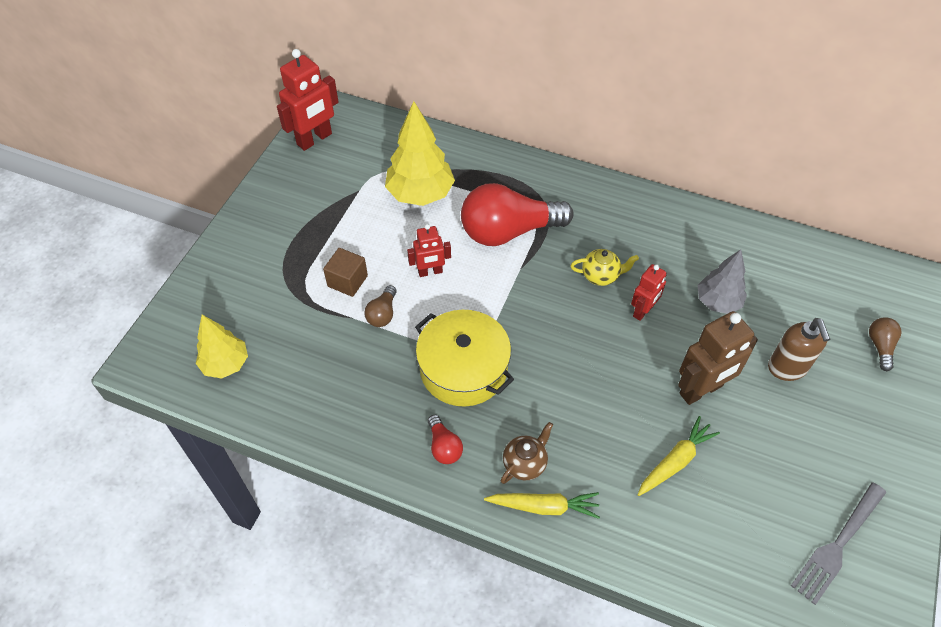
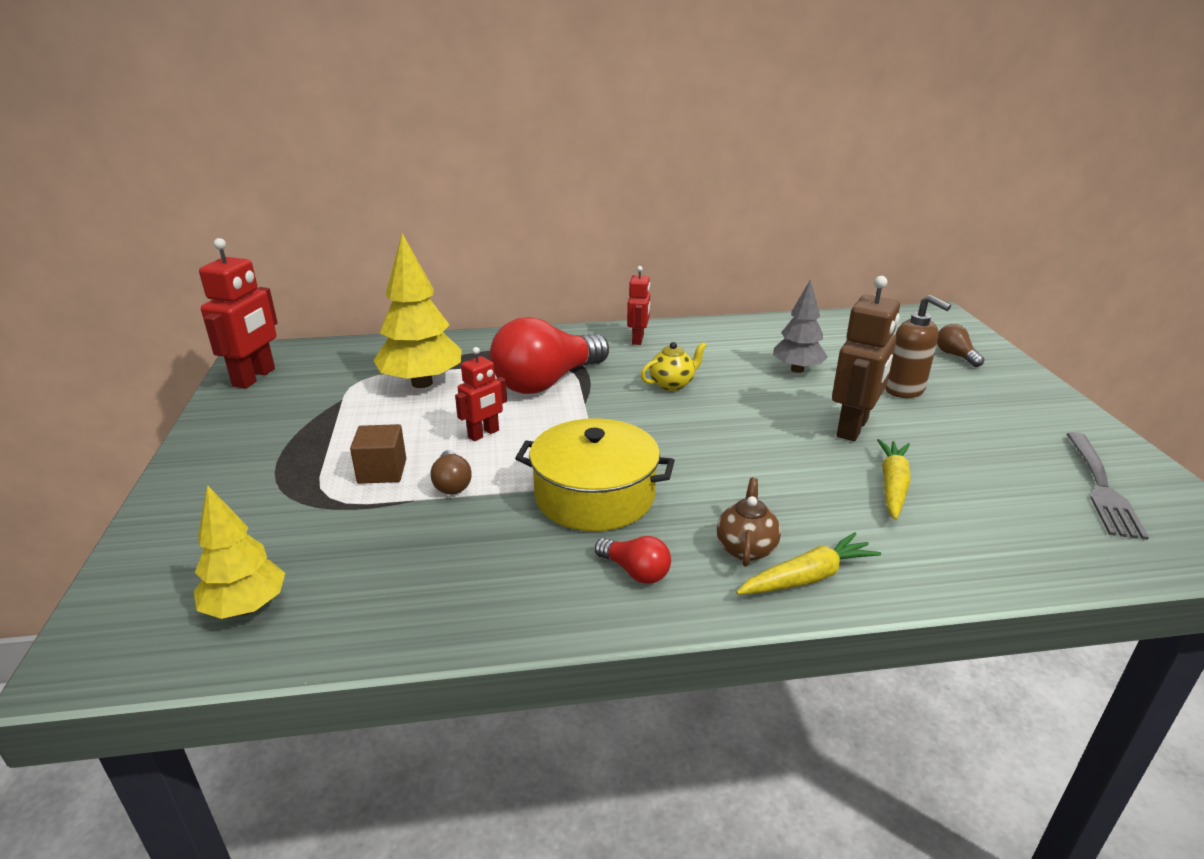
camera: 30 degrees left, 25 degrees down
(643, 311) = (738, 394): red robot -> red robot (638, 339)

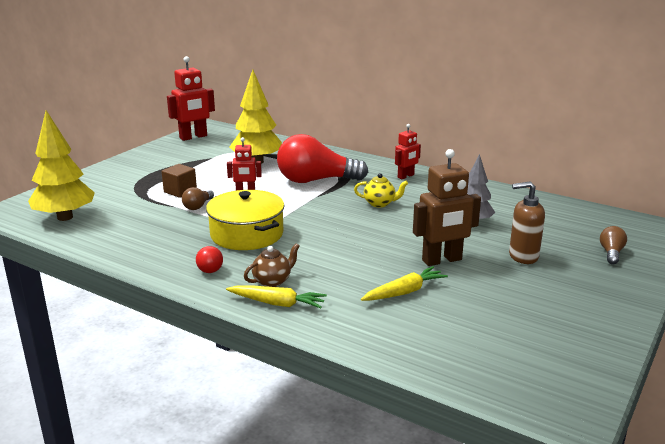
camera: 40 degrees right, 5 degrees down
(246, 608) = (65, 217): yellow tree -> yellow tree, size x1.56
(905, 390) = (523, 256): brown soap dispenser -> brown soap dispenser turned 90 degrees clockwise
(1101, 487) = (541, 349): grey fork -> none

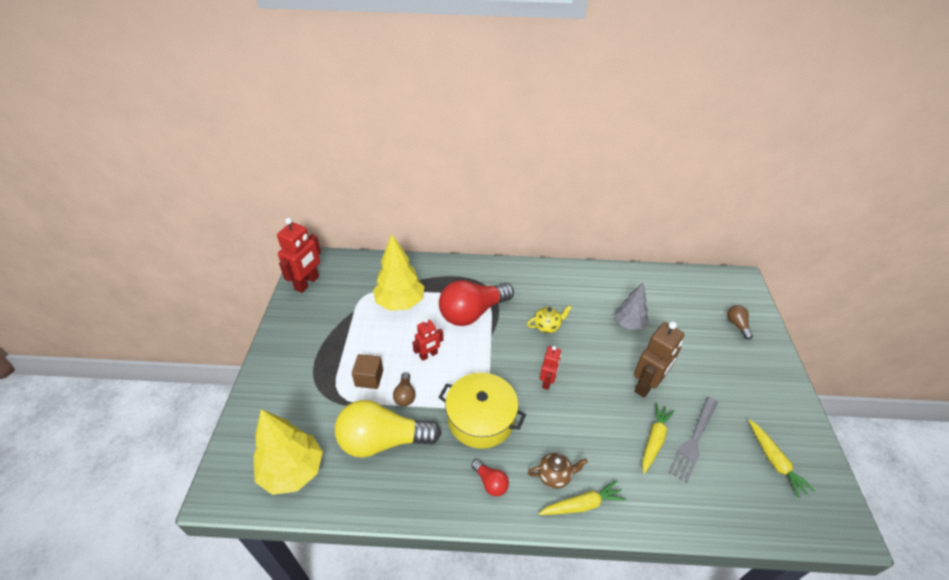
camera: 30 degrees left, 20 degrees up
(150, 222) = (383, 440): none -> yellow light bulb
(272, 281) = (554, 476): brown teapot -> brown teapot turned 60 degrees clockwise
(406, 176) = (536, 278): red robot -> red robot (547, 381)
(450, 304) = (694, 440): none -> grey fork
(523, 256) = (691, 354): brown soap dispenser -> none
(534, 345) = (774, 461): none -> yellow carrot

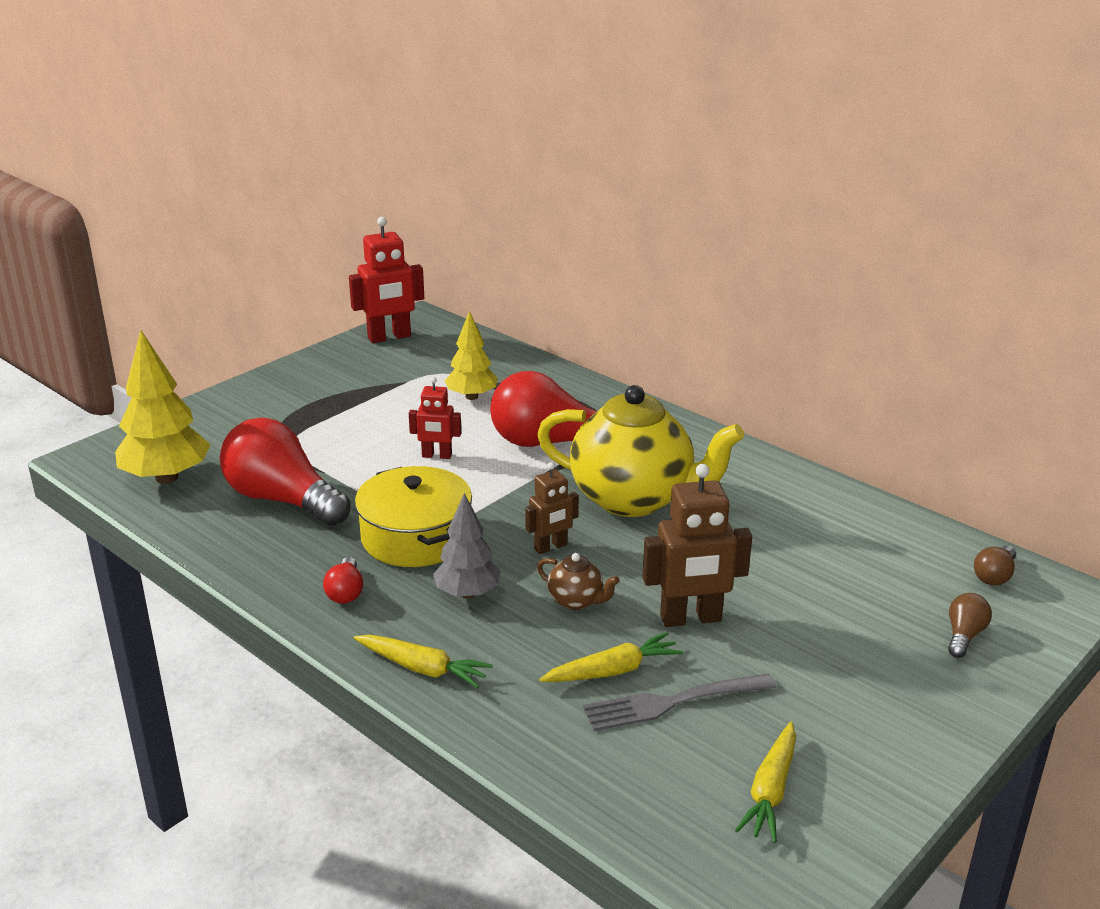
camera: 40 degrees right, 15 degrees down
(369, 378) = (341, 444): brown cube -> none
(383, 440) = (283, 500): yellow light bulb -> red light bulb
(400, 303) = (472, 396): yellow tree -> yellow tree, size x0.64
(405, 395) = (359, 476): brown light bulb -> brown light bulb (994, 576)
(547, 326) = (633, 499): yellow teapot -> yellow teapot, size x2.49
(547, 381) = (550, 547): red robot -> brown robot
(554, 476) = (427, 628): brown teapot -> brown teapot (576, 601)
(629, 324) = (766, 550): grey tree -> grey tree (467, 593)

